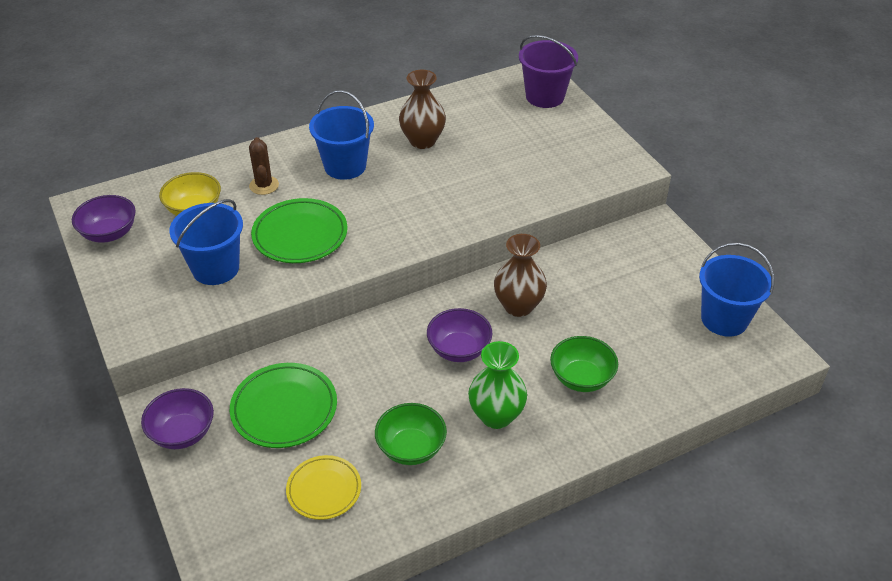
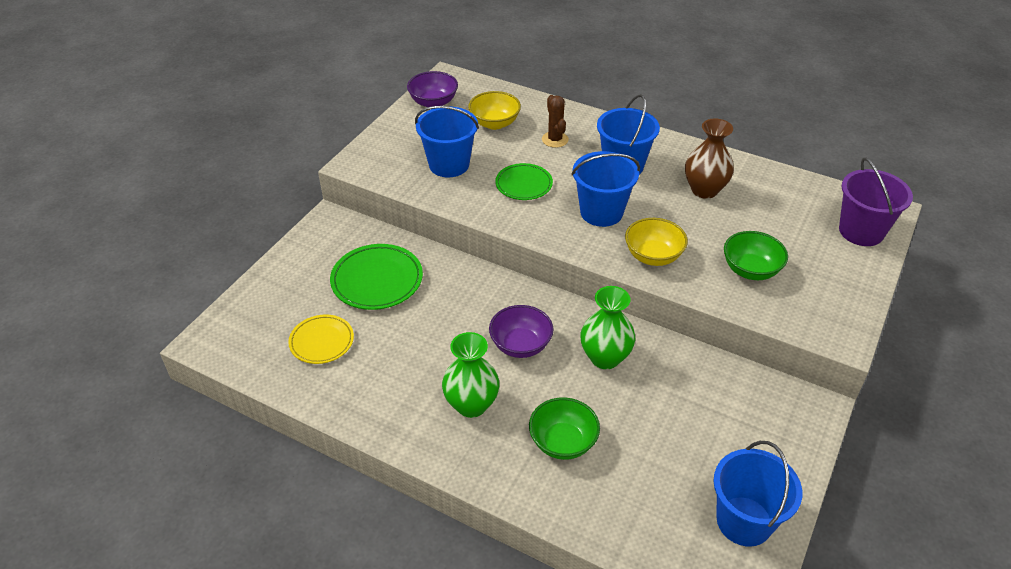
camera: 55 degrees right, 0 degrees up
(182, 433) = (316, 244): purple bowl -> none
(264, 185) = (555, 139): brown cactus -> brown cactus turned 60 degrees counterclockwise
(300, 235) = (523, 184): green plate -> green plate, size x0.66
(386, 209) = (601, 212): none -> blue bucket
(411, 448) = (396, 369): green bowl -> green bowl (750, 270)
(466, 209) = (653, 256): none -> yellow bowl
(518, 306) = (605, 358): brown vase -> green vase

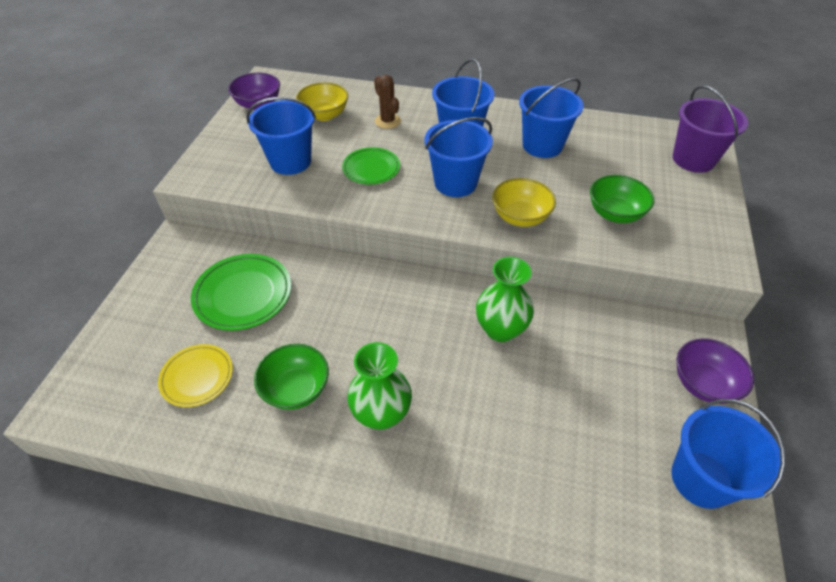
camera: 15 degrees left, 5 degrees up
(520, 345) = (412, 334): purple bowl -> purple bowl (703, 383)
(563, 442) = (490, 434): green bowl -> green bowl (296, 389)
(704, 190) = (542, 145): brown vase -> blue bucket

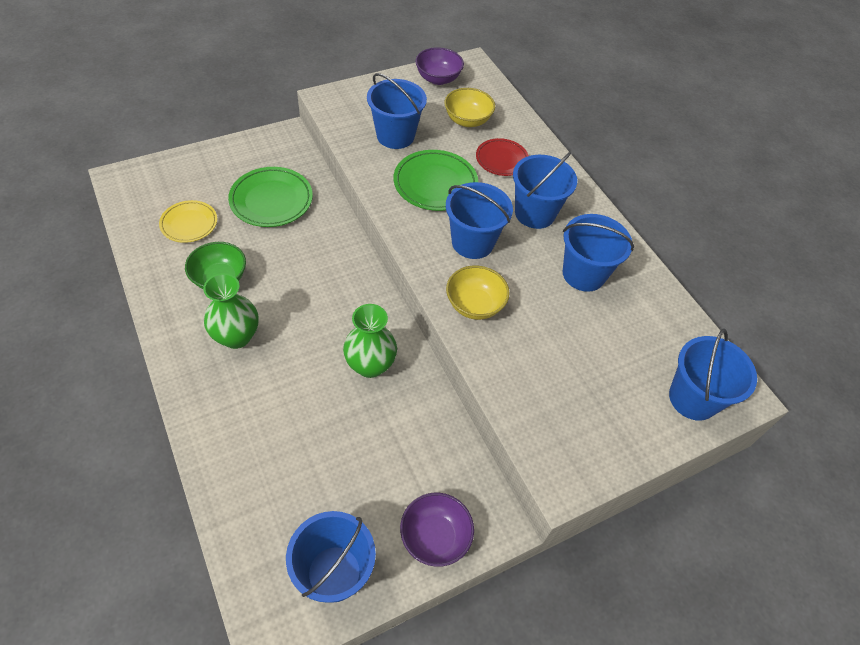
camera: 45 degrees right, 5 degrees up
(371, 169) = (435, 184): green plate -> green plate, size x1.52
(387, 121) = (501, 160): brown cactus -> red plate
(615, 213) = (546, 369): green bowl -> none
(693, 159) = (693, 398): purple bucket -> blue bucket

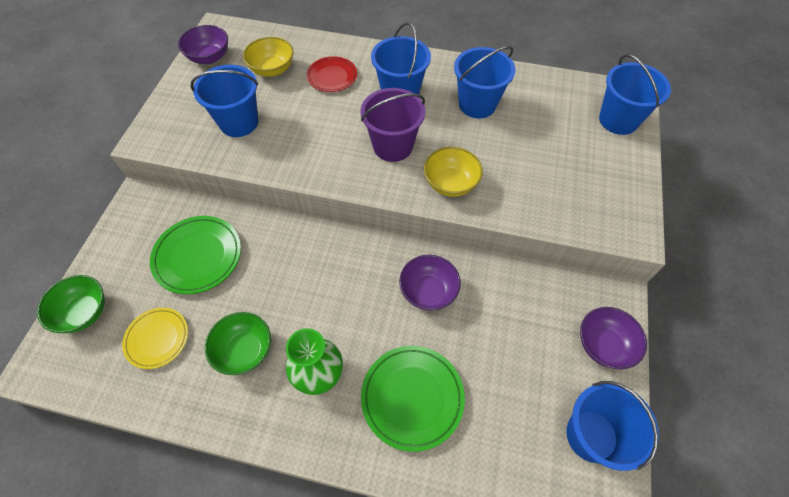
camera: 45 degrees left, 5 degrees up
(177, 172) = (84, 312): none -> green bowl
(370, 365) = (428, 291): green vase -> purple bowl
(435, 184) = (314, 130): green plate -> green plate (412, 397)
(472, 242) = (393, 146): blue bucket -> purple bucket

